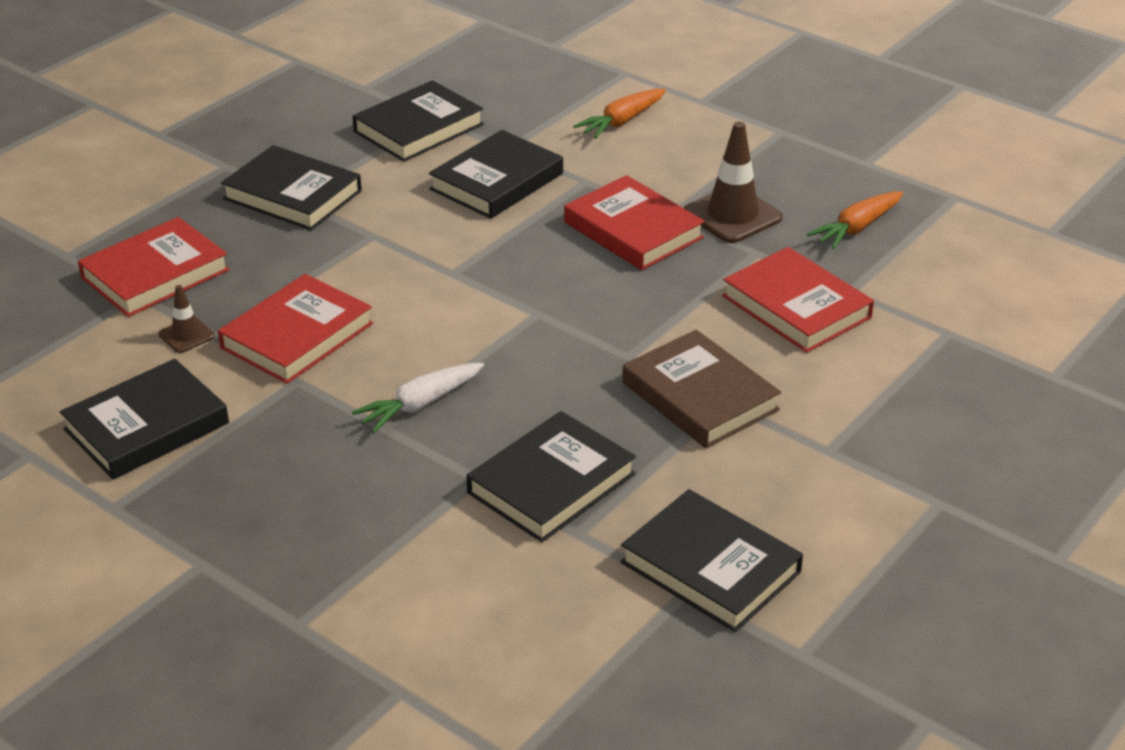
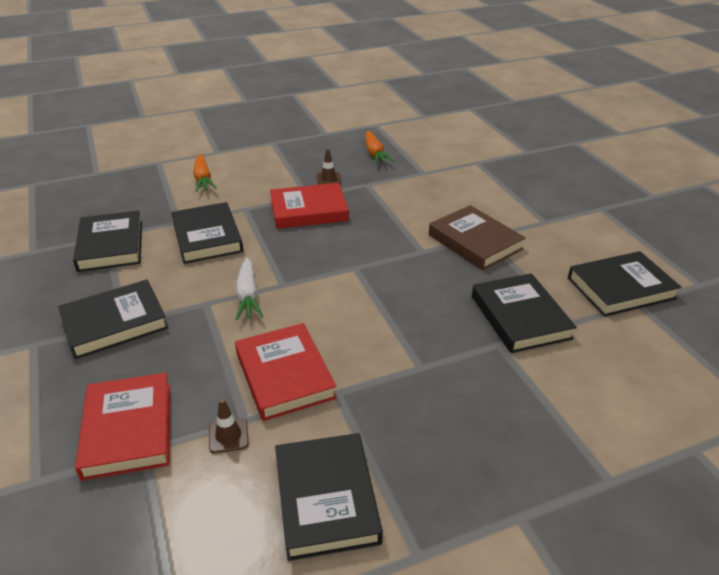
camera: 60 degrees left, 0 degrees up
(420, 405) = (408, 343): white carrot -> white carrot (248, 296)
(700, 396) = (475, 241): brown book -> brown book turned 60 degrees clockwise
(732, 215) = (328, 179): brown traffic cone -> brown traffic cone, size x0.52
(796, 307) = (423, 190): red book -> none

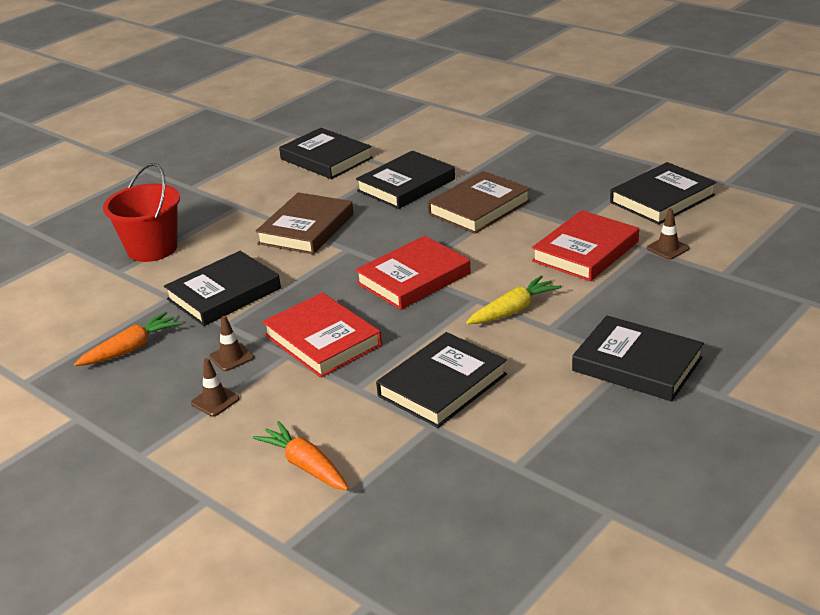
camera: 115 degrees left, 5 degrees down
(111, 245) = (530, 450): black book -> black book (224, 294)
(128, 429) = (720, 289): red book -> red book (413, 278)
(203, 179) = (305, 465): orange carrot -> orange carrot turned 90 degrees counterclockwise
(248, 296) = (513, 310): white carrot -> yellow carrot
(291, 167) = (215, 401): none -> brown traffic cone
(432, 345) = (479, 208): none -> brown book
(500, 177) = (152, 249): none -> red bucket

